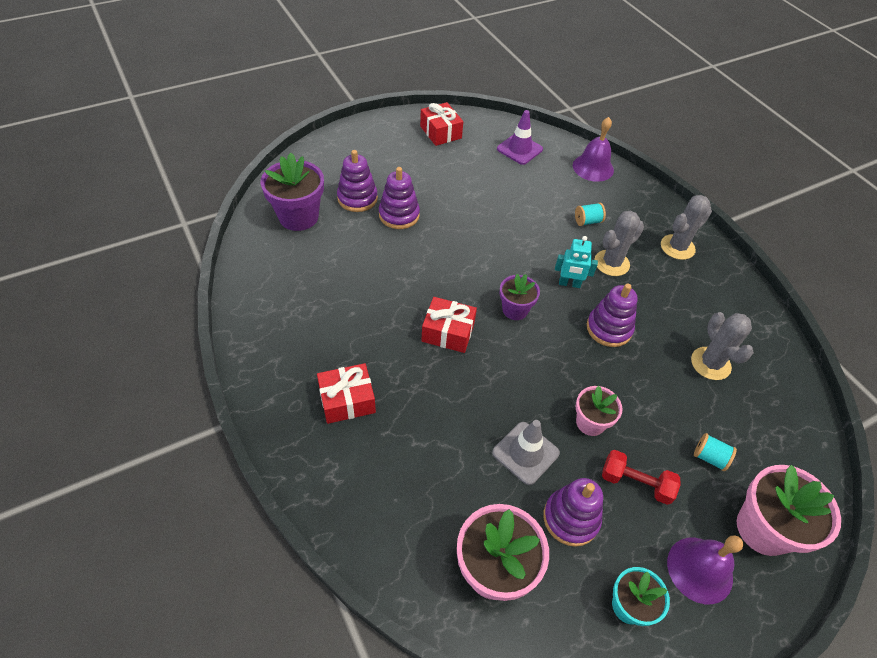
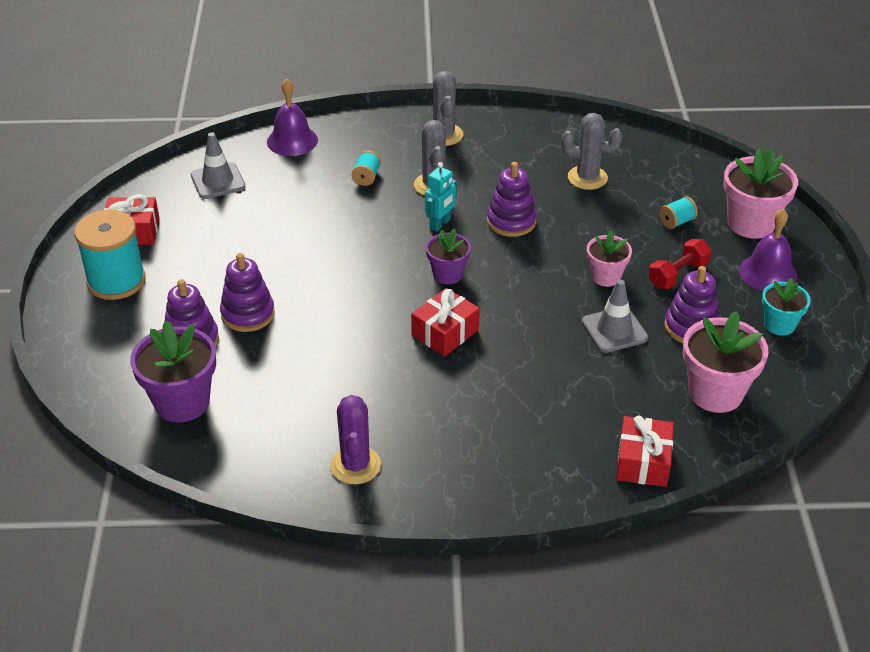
camera: 60 degrees left, 10 degrees down
(281, 330) = (355, 465): none -> purple cactus
(347, 400) = (485, 437): red gift -> red gift (643, 462)
(390, 144) = (116, 281): none -> turquoise spool
(519, 149) = (218, 181): purple traffic cone -> grey traffic cone

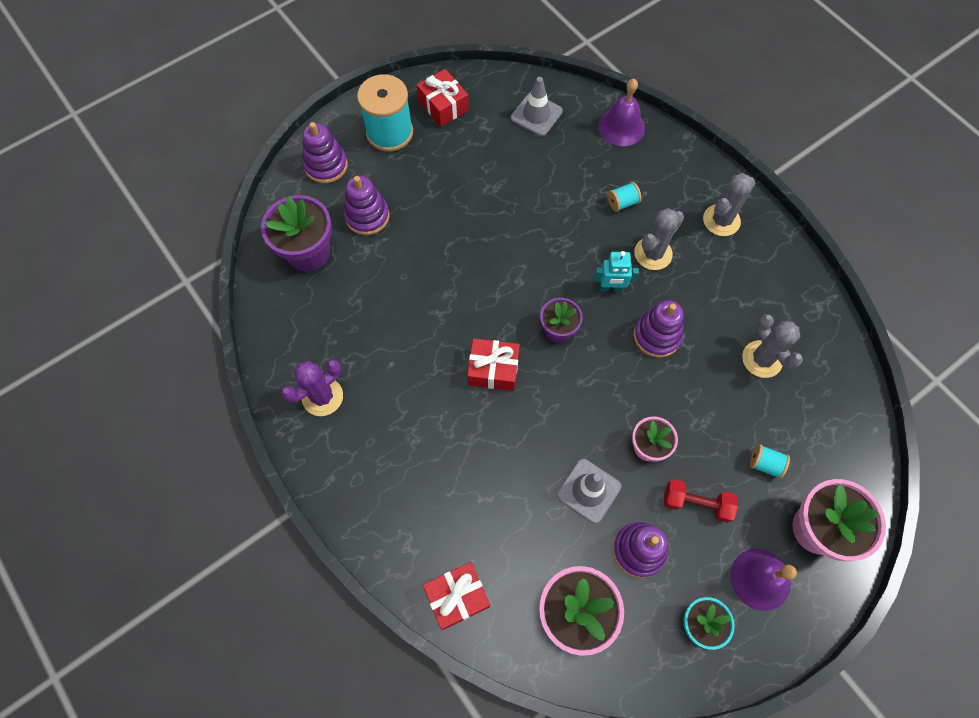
camera: 55 degrees right, 25 degrees up
(248, 314) = (417, 231): purple stacking toy -> purple stacking toy (326, 165)

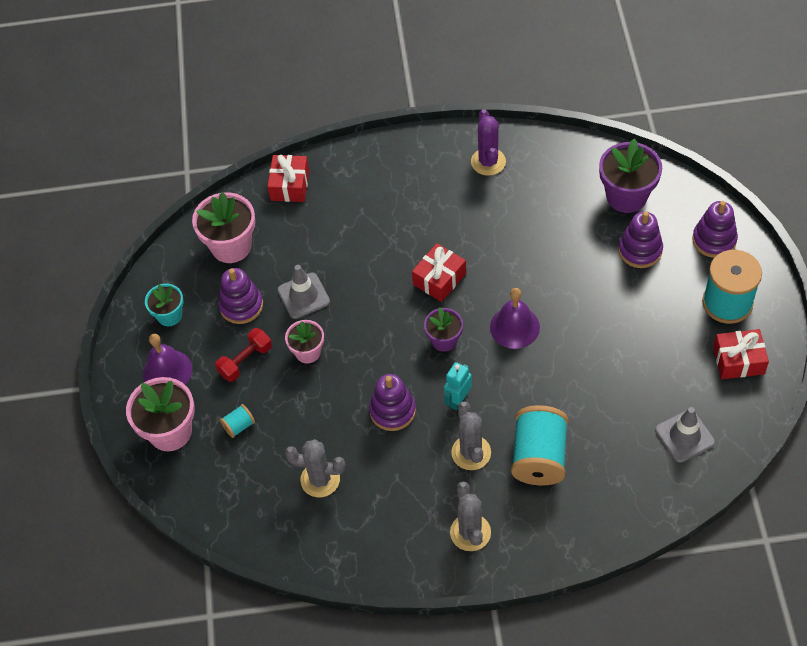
camera: 125 degrees right, 10 degrees down
(621, 127) = (628, 506): purple bell -> purple bell (514, 327)
(622, 203) = (539, 457): turquoise spool -> turquoise spool, size x2.24

